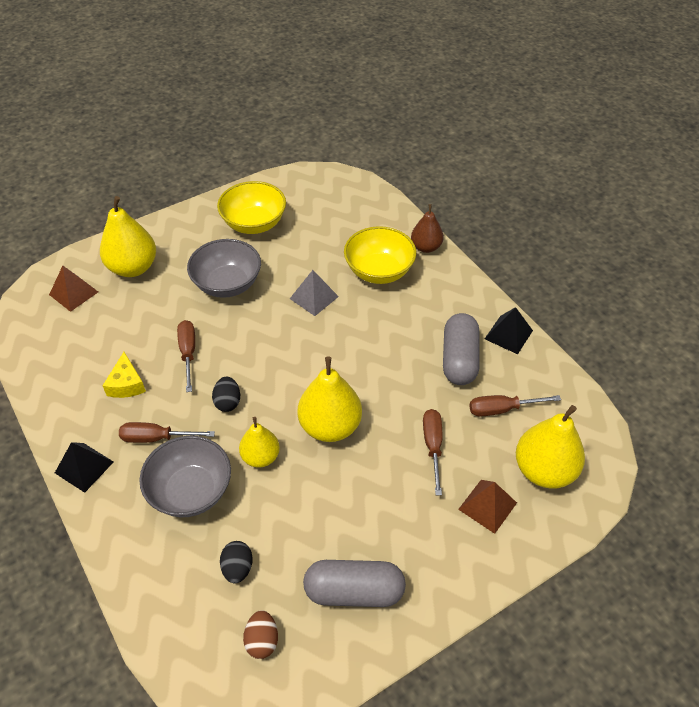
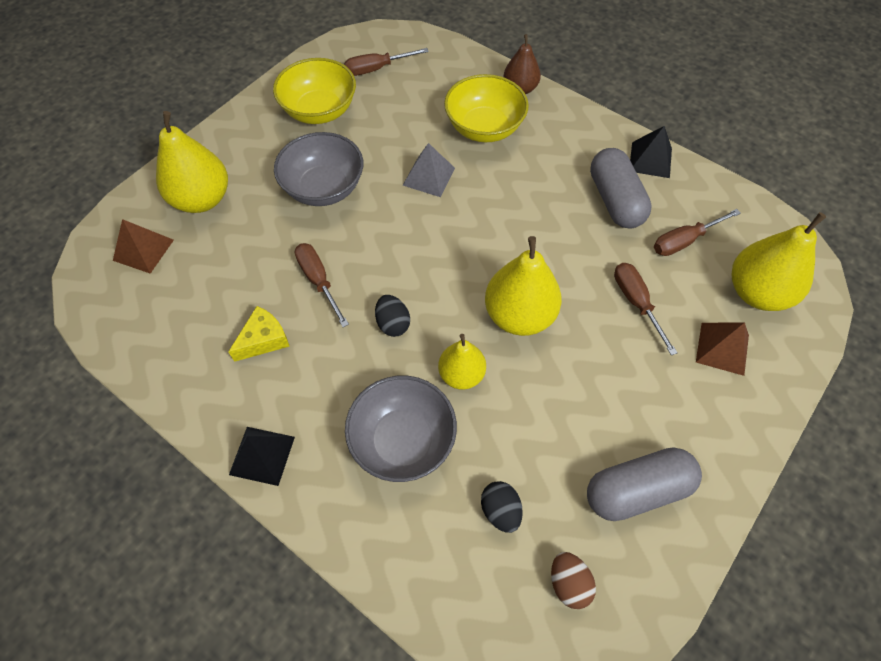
camera: 20 degrees left, 10 degrees up
(126, 384) = (264, 339): yellow cheese -> yellow cheese turned 105 degrees counterclockwise
(156, 438) = (331, 392): brown screwdriver -> brown screwdriver (377, 69)

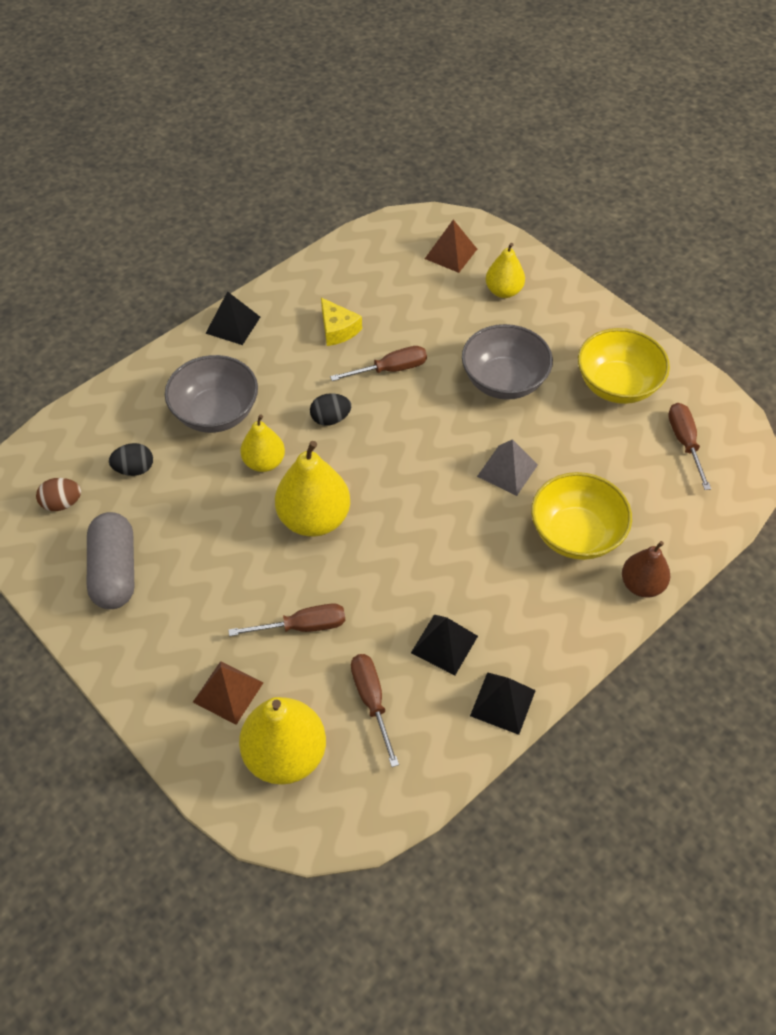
camera: 100 degrees right, 5 degrees down
(202, 199) = (503, 291): yellow pear -> yellow pear, size x0.61
(615, 200) = (444, 644): grey capsule -> black pyramid

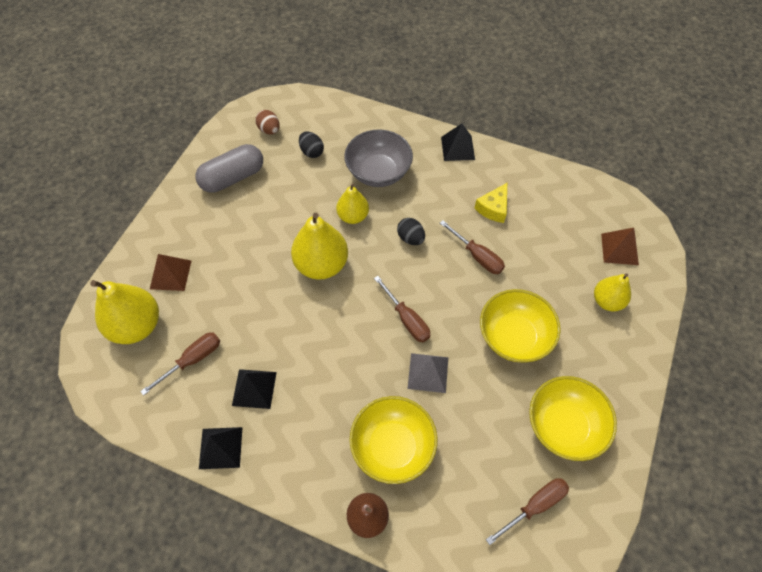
camera: 65 degrees right, 5 degrees up
(303, 626) = (234, 295): brown screwdriver -> brown screwdriver (407, 319)
(504, 381) = (514, 337): grey bowl -> yellow bowl

